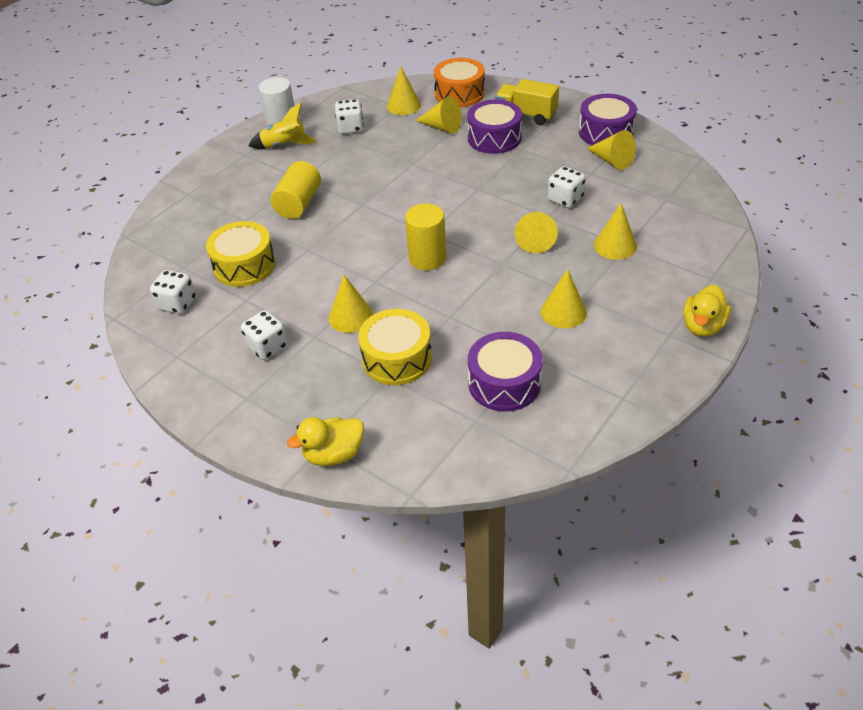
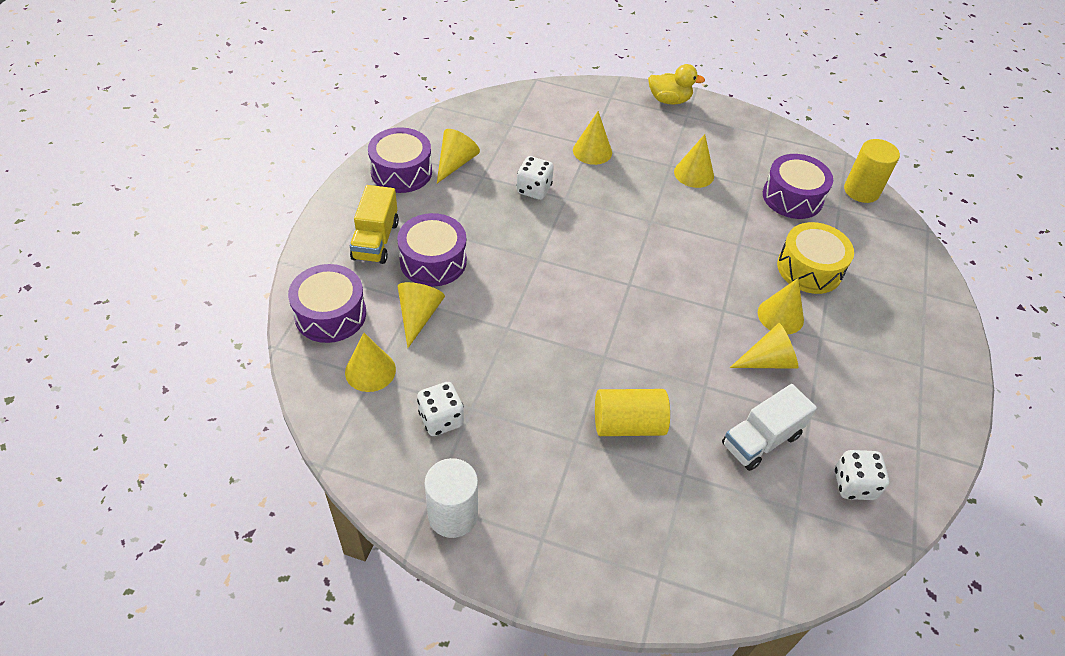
camera: 115 degrees left, 5 degrees up
(244, 265) = (761, 440): yellow drum -> white truck
(267, 347) = (857, 371): white dice -> none
(284, 145) = (505, 491): yellow rocket -> none
(334, 454) = (929, 284): yellow duck -> none
(427, 258) = (670, 276): yellow cylinder -> yellow cylinder (861, 191)
(459, 94) = (330, 314): orange drum -> purple drum
(535, 240) = (606, 203): yellow cone -> yellow cone (768, 361)

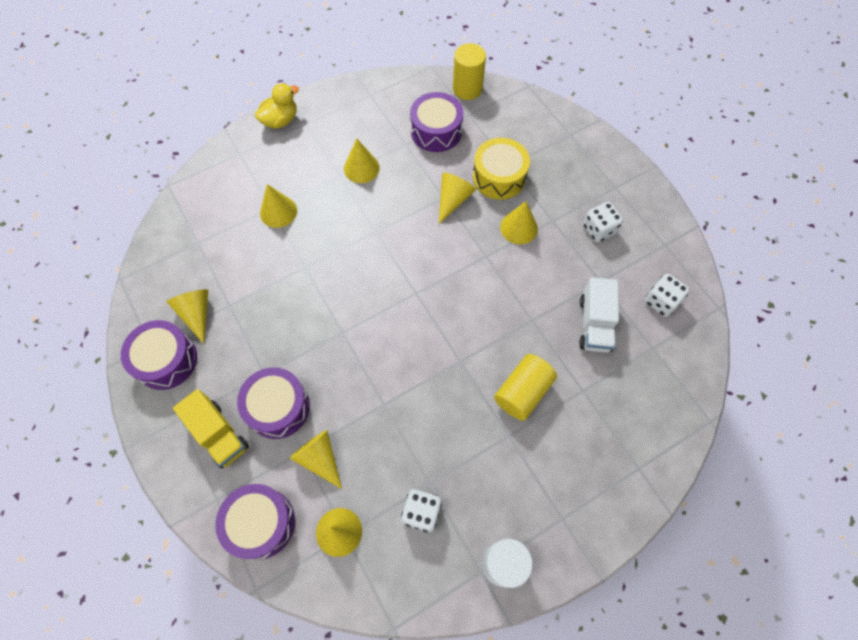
camera: 45 degrees left, 15 degrees up
(534, 189) = (276, 281): white dice -> white dice (599, 230)
(768, 361) = (544, 266): yellow cone -> yellow cone (453, 200)

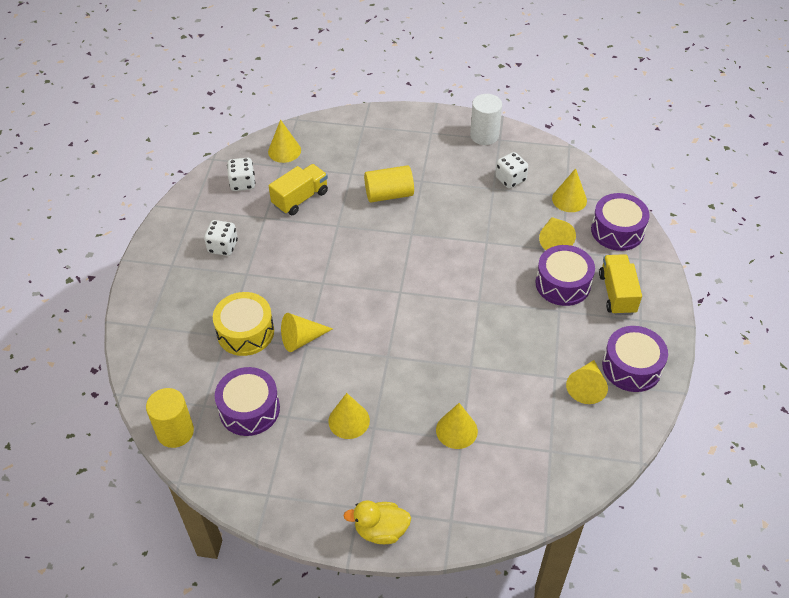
camera: 140 degrees left, 15 degrees down
(519, 228) = (276, 285): yellow cone -> yellow cone (284, 151)
(594, 324) = (300, 198): white truck -> yellow truck

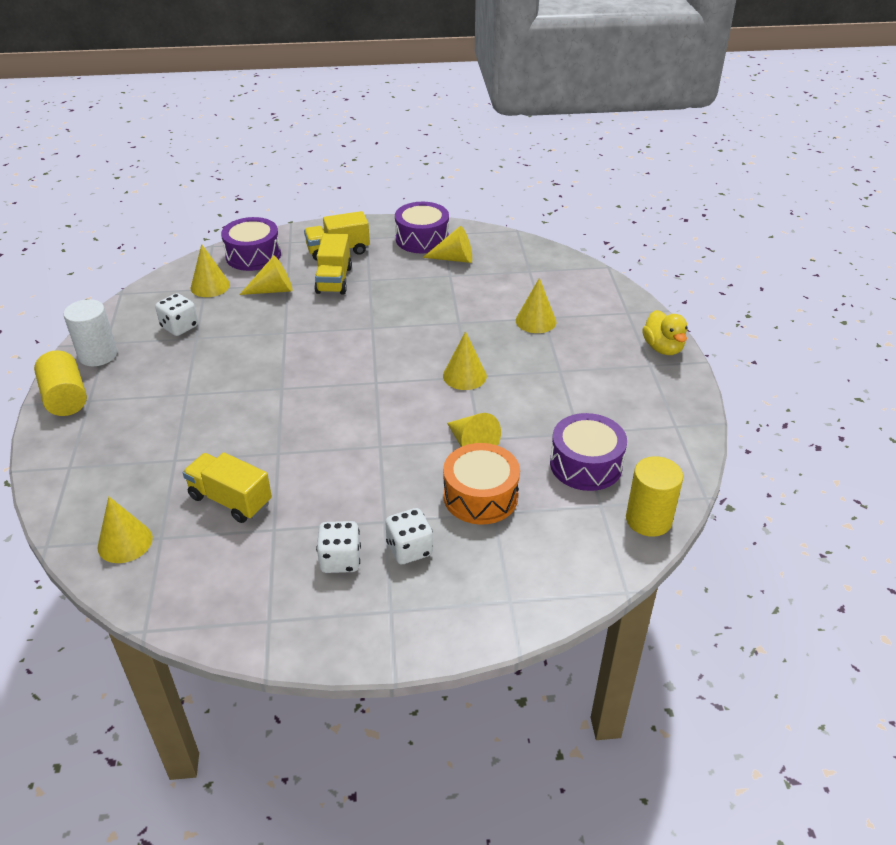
camera: 105 degrees left, 10 degrees down
(242, 183) = (202, 574): white dice -> white dice (409, 549)
(245, 332) = (480, 496): yellow drum -> orange drum
(349, 420) = (560, 388): yellow cone -> yellow cone (464, 376)
(389, 194) = (214, 417): yellow cylinder -> yellow cylinder (65, 398)
(563, 284) = (334, 280): purple drum -> yellow truck

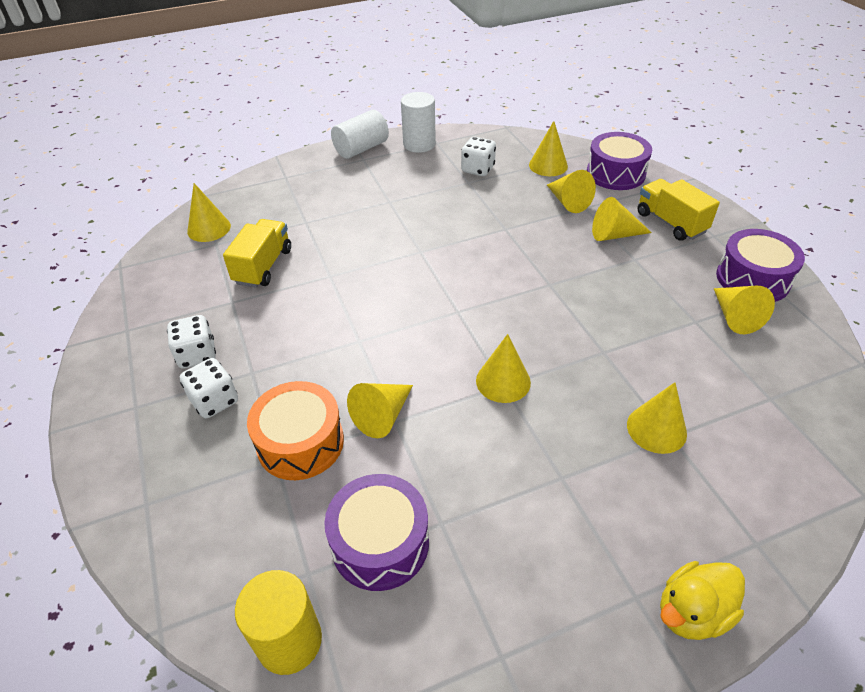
camera: 75 degrees right, 5 degrees up
(65, 398) = (361, 149): yellow cylinder -> white cylinder
(334, 280) = (614, 235): yellow truck -> yellow cone

